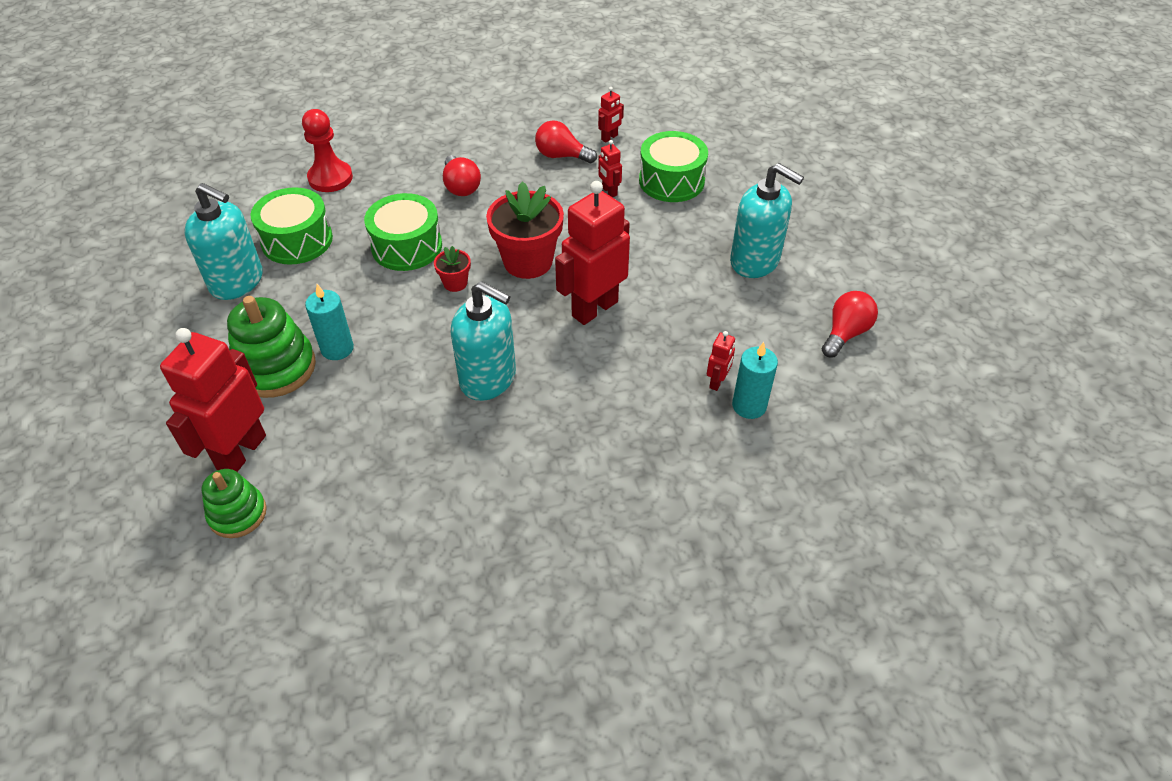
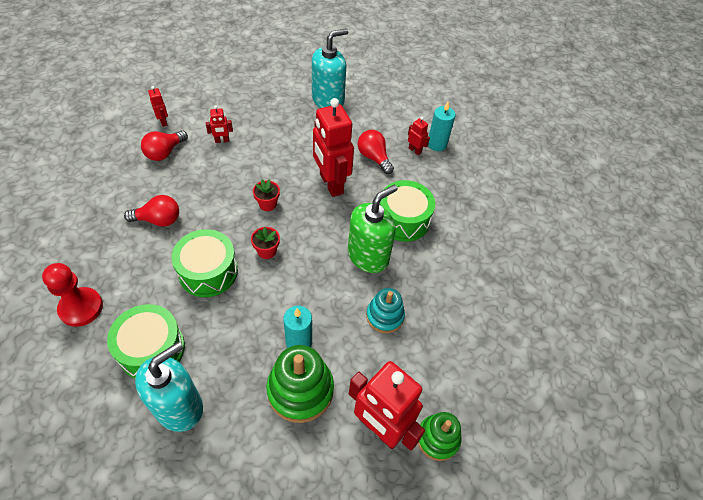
camera: 75 degrees left, 5 degrees up
(399, 419) = (385, 316): none -> turquoise stacking toy
(488, 378) = (368, 256): turquoise soap dispenser -> green soap dispenser
(528, 261) = (267, 204): red flower pot -> red flower pot, size x0.48
(671, 181) = (232, 108): green drum -> green drum (403, 219)
(845, 333) = (401, 89): red light bulb -> red light bulb (374, 157)

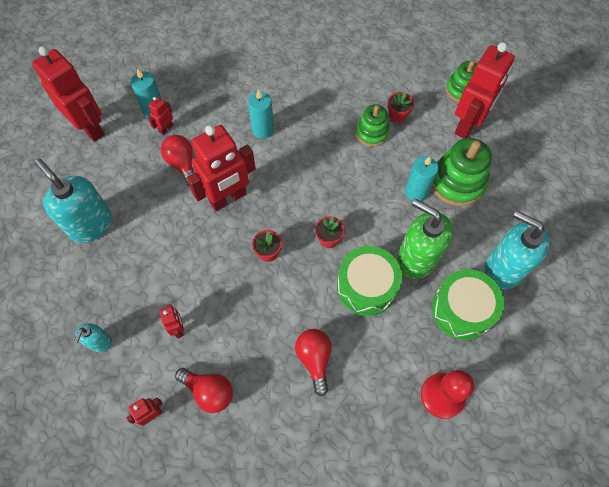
camera: 95 degrees left, 10 degrees up
(229, 100) = (100, 342): none -> turquoise soap dispenser
(368, 256) = (312, 153): green soap dispenser -> green soap dispenser (416, 259)
(374, 157) = (182, 164): red light bulb -> red light bulb turned 105 degrees clockwise
(385, 316) = (372, 133): turquoise stacking toy -> green stacking toy
(403, 219) = (263, 130): green drum -> turquoise candle
(405, 349) = (397, 116): none -> red flower pot
(422, 104) = (90, 128): none -> red robot

